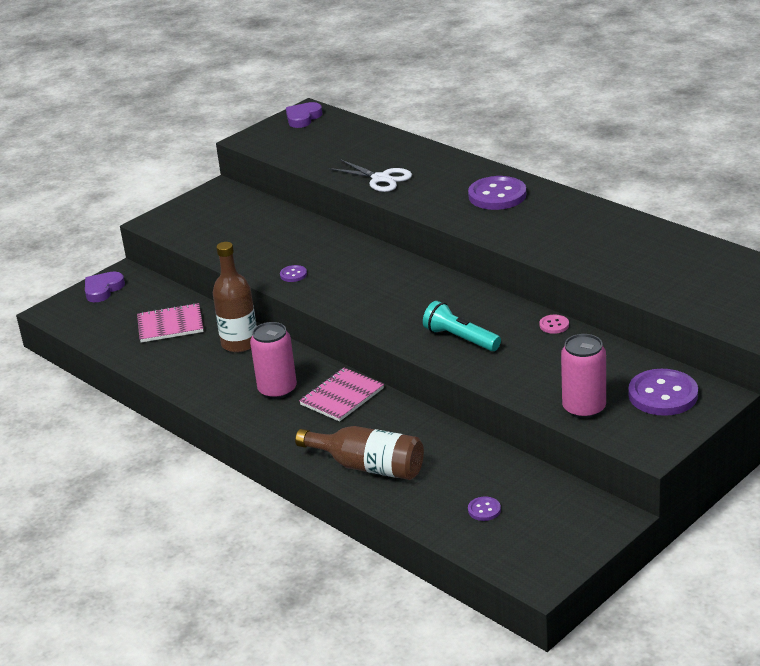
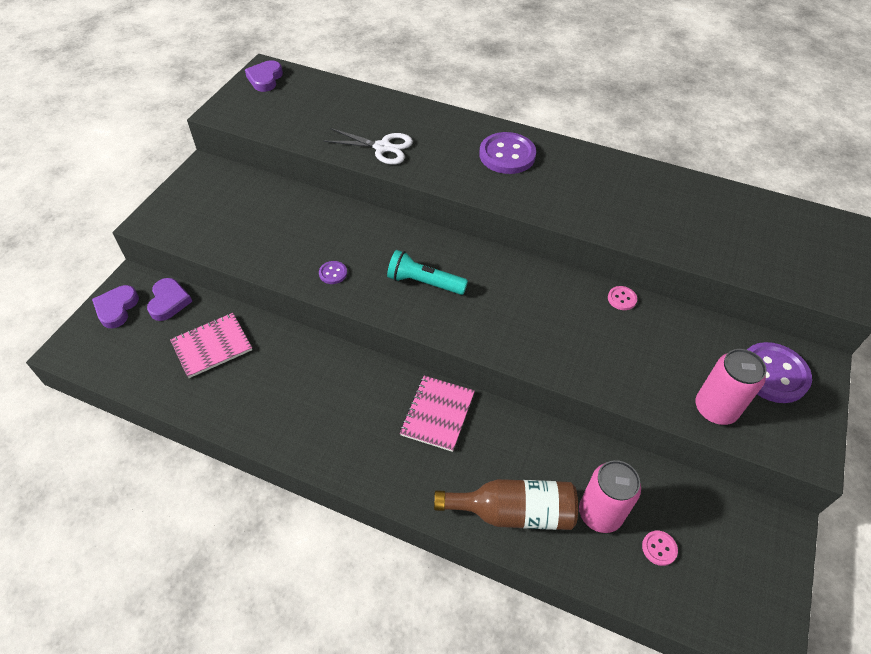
camera: 25 degrees left, 20 degrees up
(148, 291) = (169, 301): none -> purple heart
(239, 343) = (298, 359): brown bottle -> none
(277, 390) = (367, 418): pink can -> pink can (600, 513)
(460, 339) = (545, 334): turquoise flashlight -> turquoise flashlight (424, 282)
(484, 510) = (659, 548): purple button -> pink button

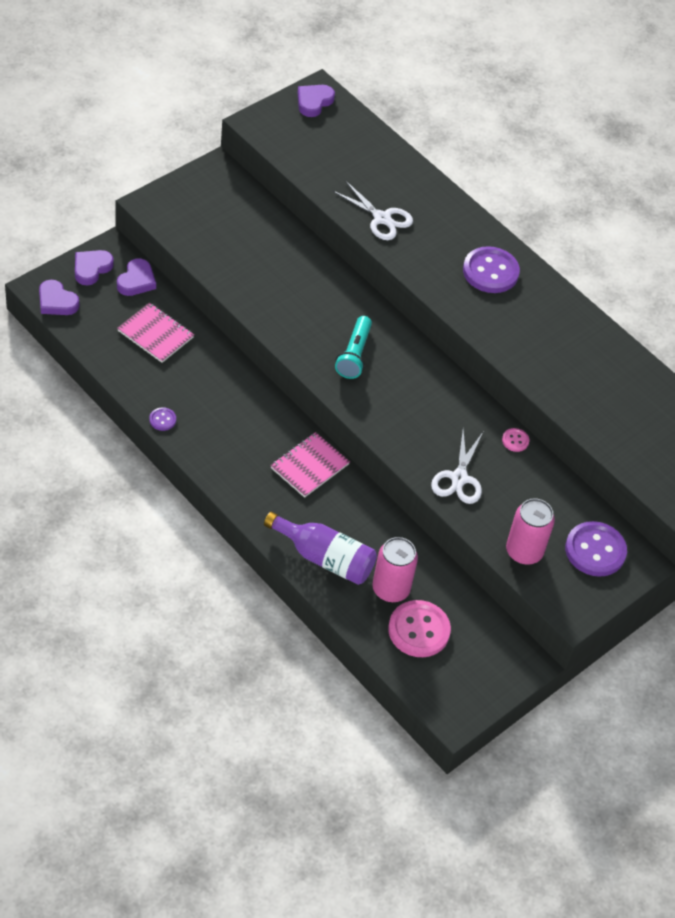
camera: 20 degrees right, 0 degrees up
(91, 357) = (56, 302): none -> purple heart
(212, 346) = (155, 334): pink notebook -> pink notebook turned 45 degrees clockwise
(333, 273) = (282, 314): purple button -> purple button (162, 420)
(424, 282) = (354, 355): turquoise flashlight -> turquoise flashlight turned 120 degrees counterclockwise
(513, 512) = (325, 558): brown bottle -> purple bottle
(601, 360) = (459, 478): none -> white scissors
(659, 548) = (419, 630): pink button -> pink button, size x2.16

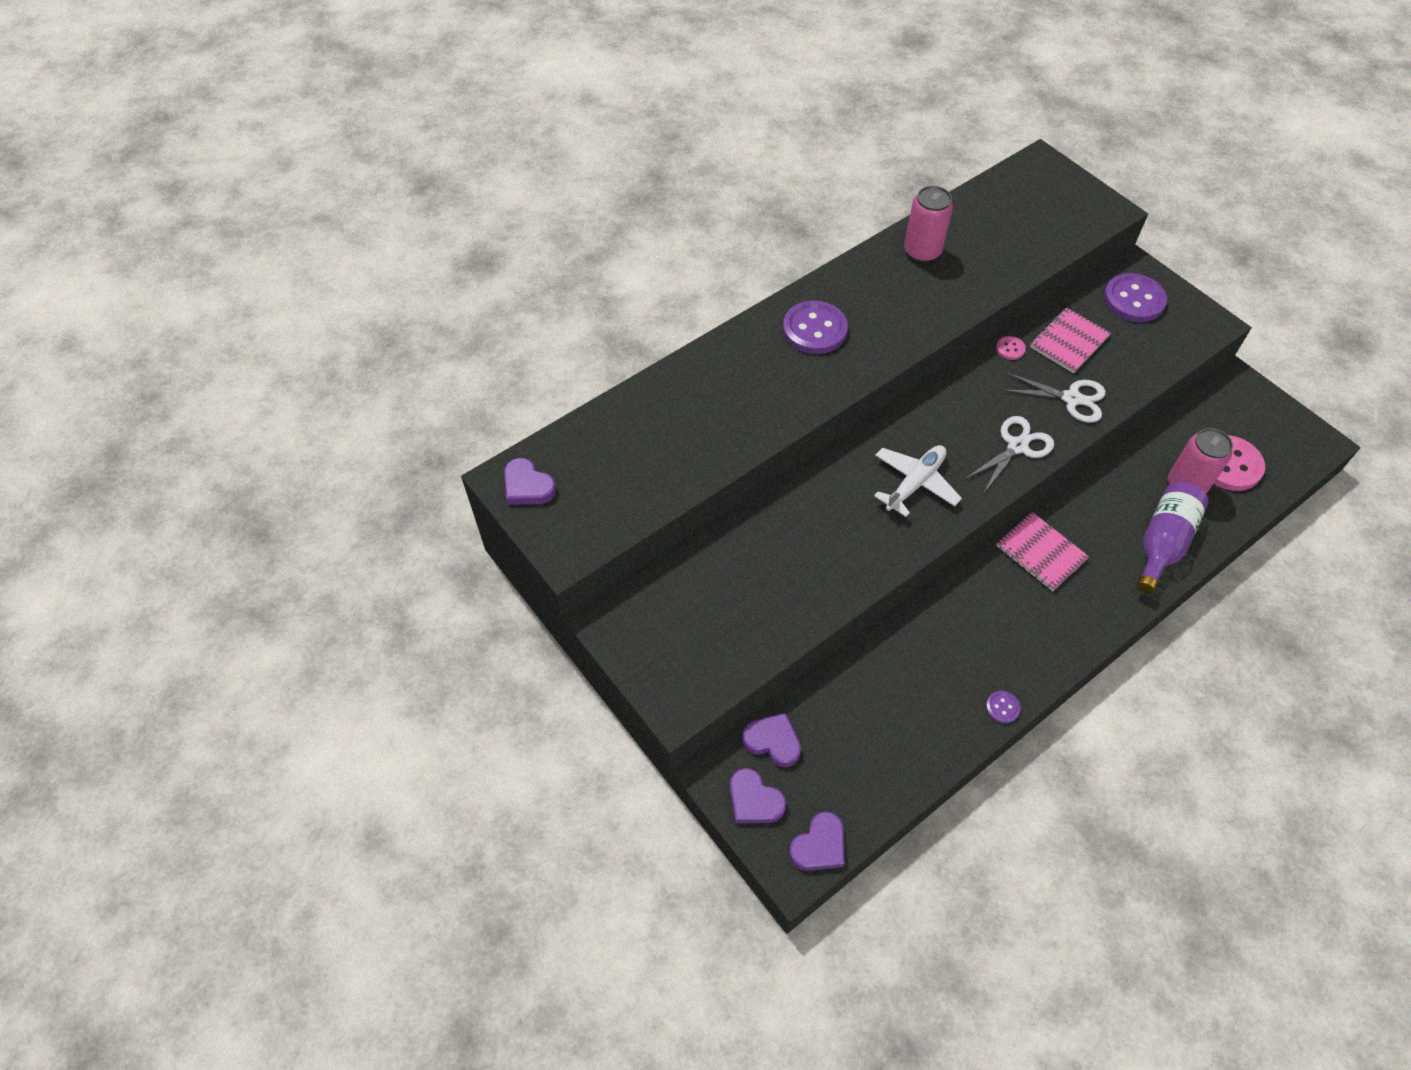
camera: 80 degrees left, 5 degrees up
(155, 334) = (863, 717): pink notebook -> pink notebook (1068, 342)
(354, 355) = (915, 483): turquoise flashlight -> white plane
(382, 218) = (738, 424): white scissors -> white scissors (1017, 446)
(524, 551) = (1151, 353): pink can -> pink can (922, 251)

